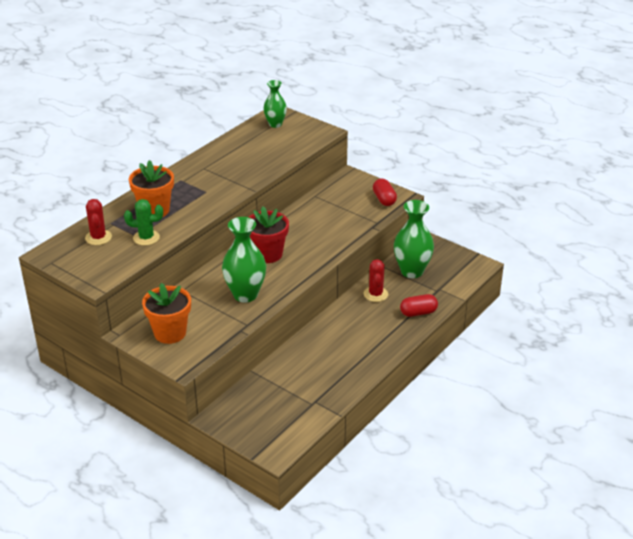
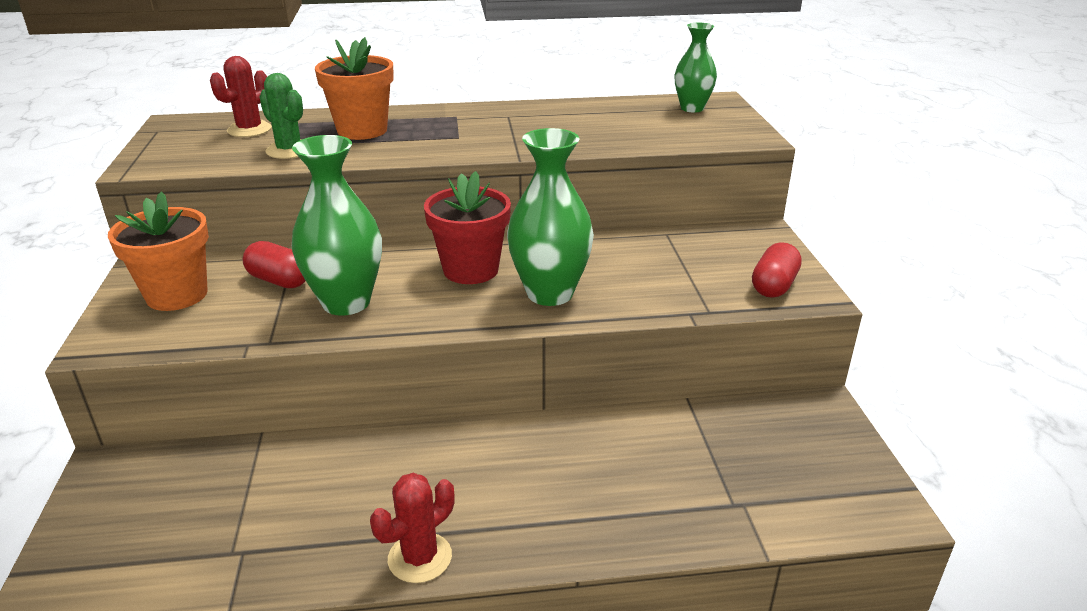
camera: 45 degrees right, 5 degrees down
(375, 294) = (612, 440): red cactus -> red cactus (420, 558)
(412, 271) = (730, 442): green vase -> green vase (550, 293)
(418, 313) = (641, 521): red capsule -> red capsule (279, 280)

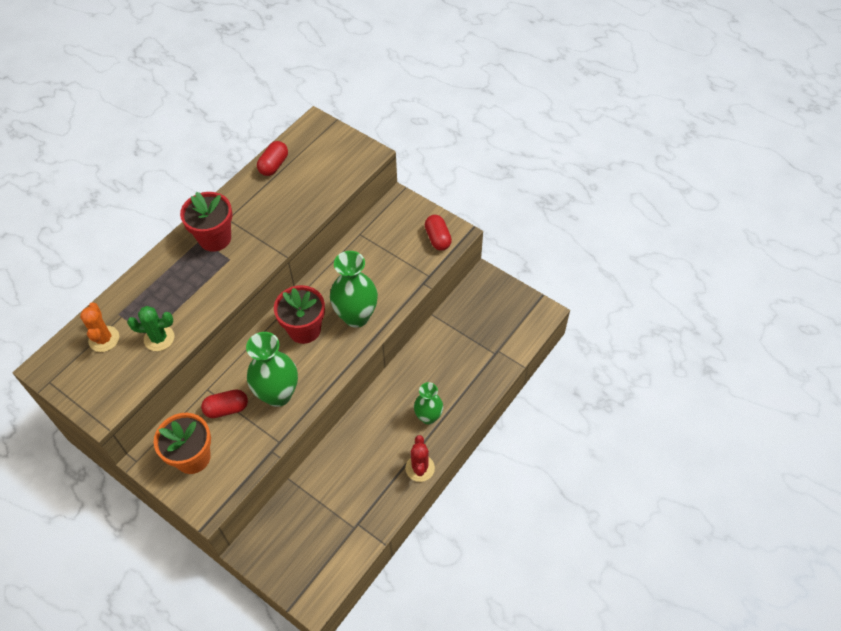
camera: 45 degrees left, 25 degrees up
(249, 130) = (104, 339): red cactus -> orange cactus
(362, 130) = (169, 291): orange flower pot -> none
(471, 120) = (215, 238): none -> red flower pot
(621, 106) = (274, 165): none -> red capsule
(692, 108) = (312, 143): green vase -> green vase (428, 417)

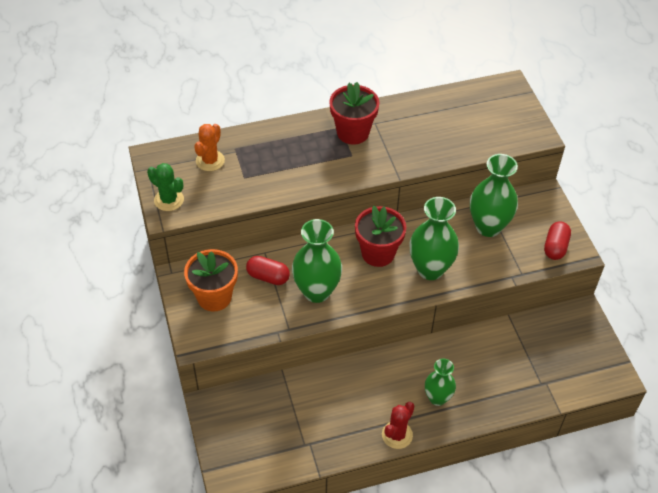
camera: 35 degrees right, 5 degrees down
(159, 338) = (250, 184): green cactus -> green cactus (169, 200)
(274, 165) = (447, 101): red capsule -> none
(375, 253) = (488, 226): none -> green vase

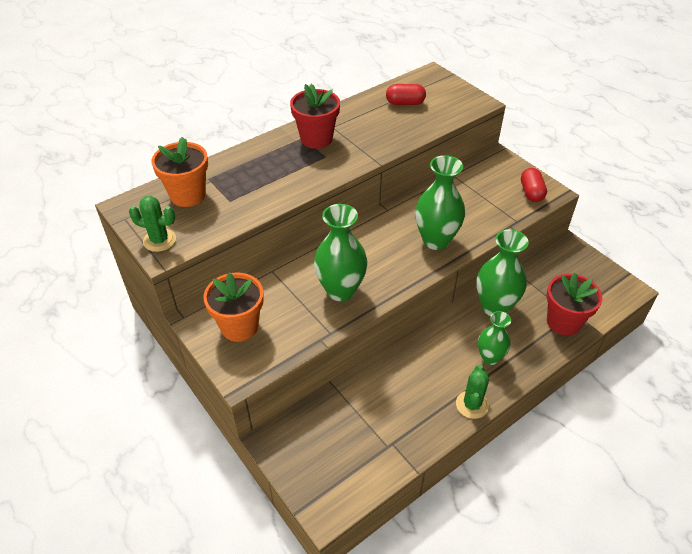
camera: 20 degrees left, 5 degrees down
(210, 161) = (188, 195): orange cactus -> orange flower pot
(268, 277) = (286, 291): red capsule -> red capsule (405, 103)
(378, 253) = (381, 241): red flower pot -> red flower pot (563, 322)
(397, 435) = (472, 405): red cactus -> green cactus
(488, 226) = (466, 192): green vase -> green vase (494, 307)

